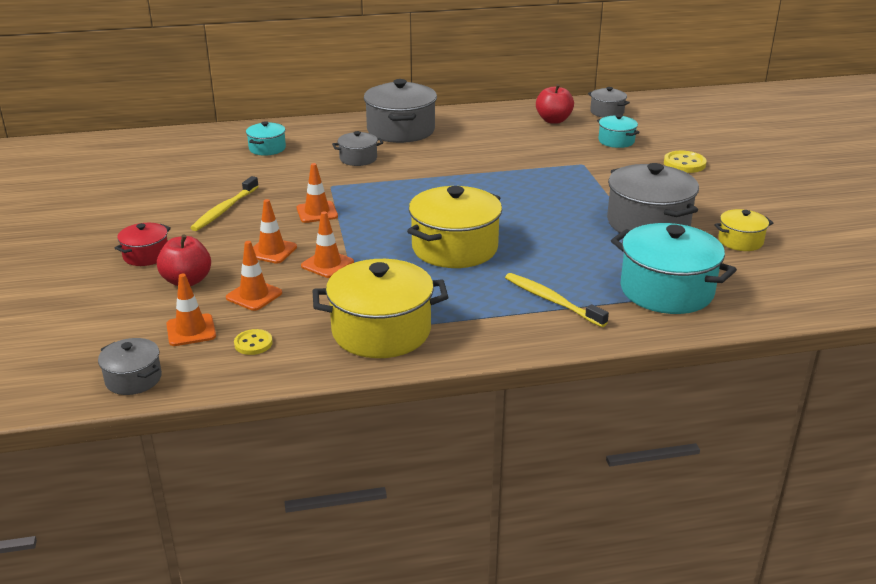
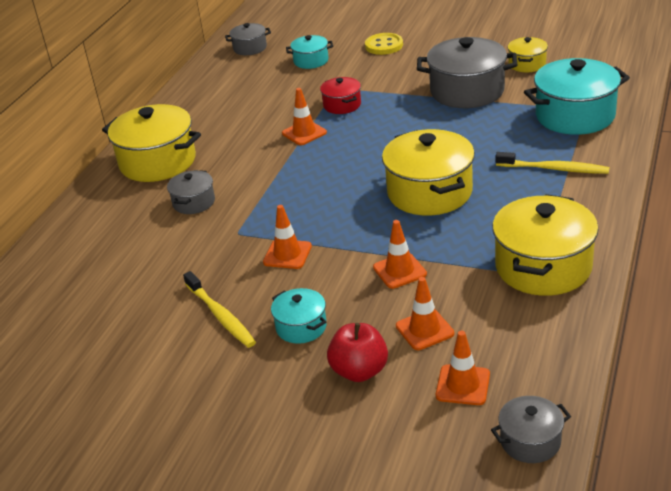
camera: 55 degrees left, 5 degrees up
(146, 255) = (276, 393): red pot -> red pot (342, 105)
(253, 343) = (515, 347): yellow button -> none
(267, 148) = (100, 256): turquoise pot -> turquoise pot (301, 327)
(271, 251) = (343, 300): orange traffic cone -> orange traffic cone (304, 133)
(401, 130) = (158, 162): grey pot -> yellow pot
(552, 301) = (554, 169): yellow toothbrush -> yellow toothbrush turned 150 degrees counterclockwise
(553, 120) = (235, 77): red apple -> none

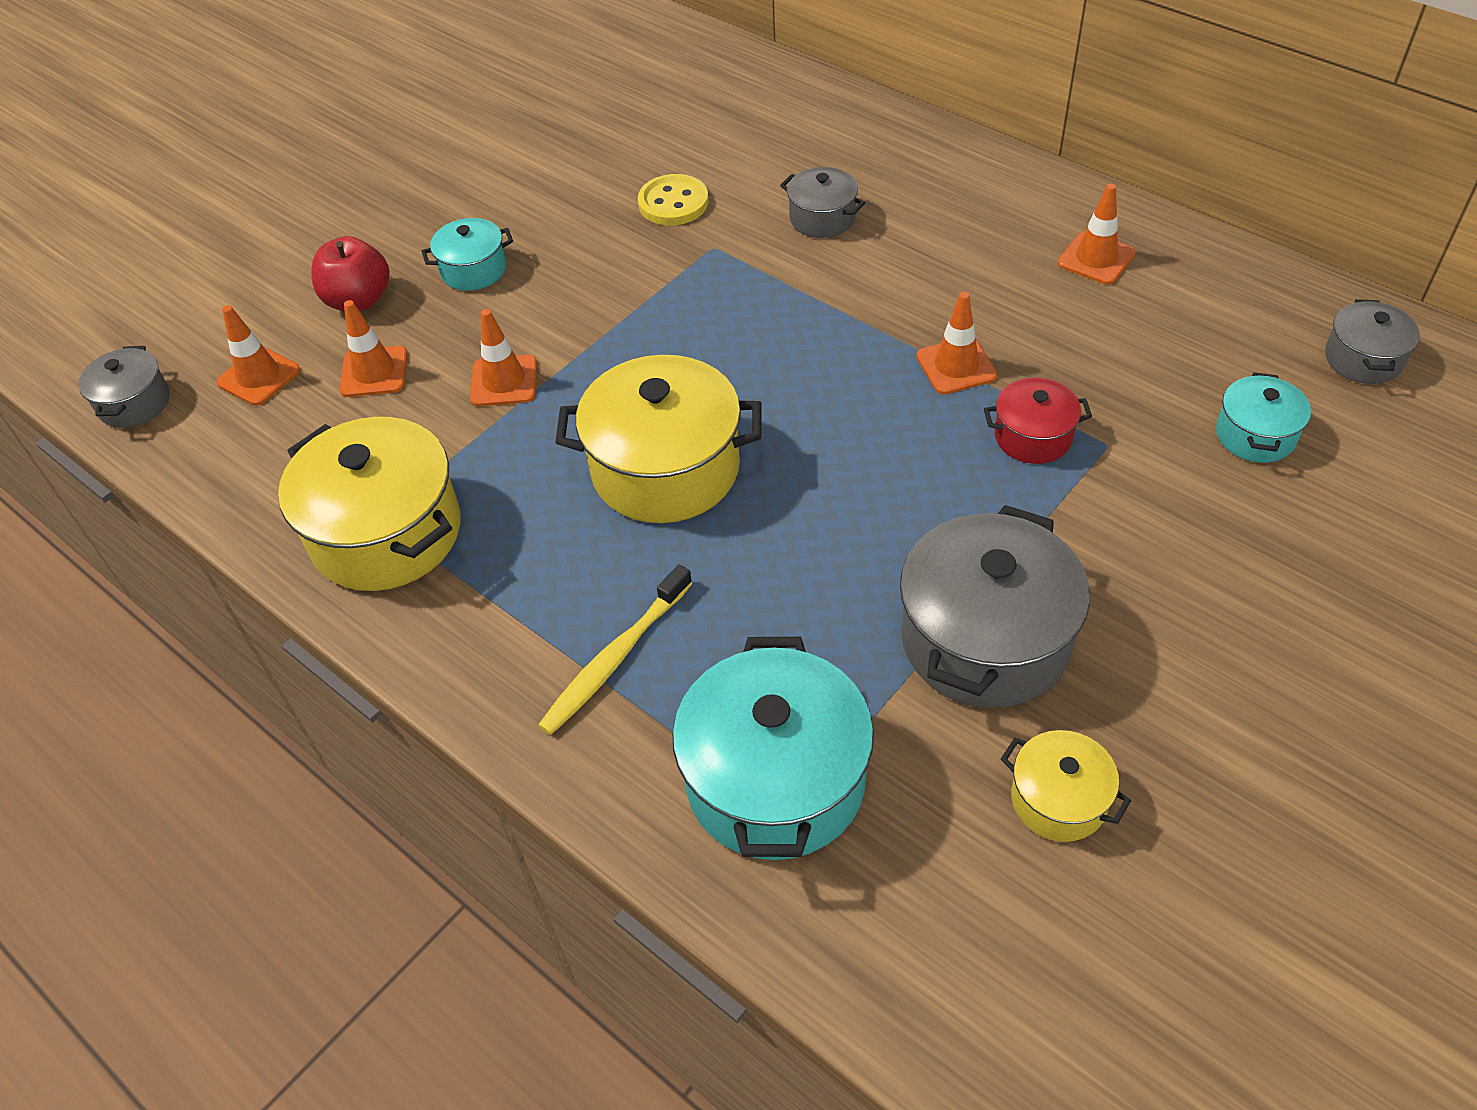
camera: 110 degrees right, 15 degrees up
(158, 162) = (964, 196): yellow pot -> none
(220, 315) = (551, 210): yellow toothbrush -> none
(287, 254) = (627, 285): orange traffic cone -> orange traffic cone (1096, 259)
(384, 45) = (1283, 570): yellow button -> yellow button (673, 203)

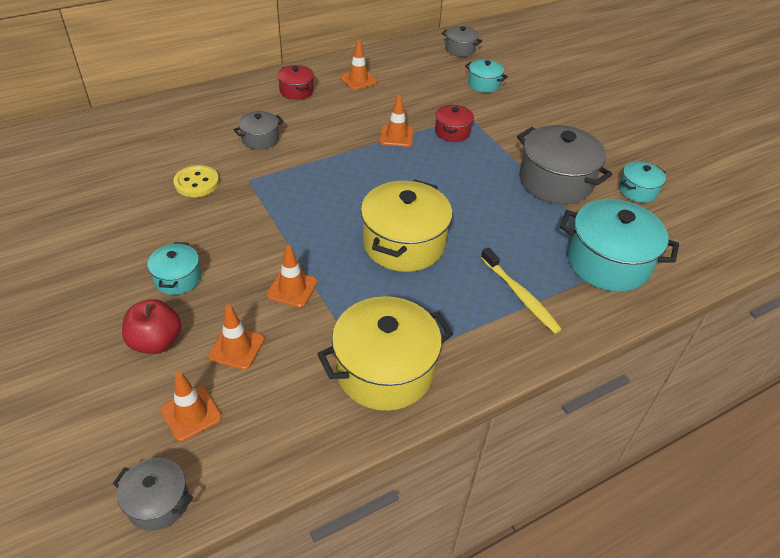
camera: 75 degrees left, 5 degrees down
(990, 202) = (296, 91): none -> red pot
(1058, 800) = (637, 190): yellow pot -> turquoise pot

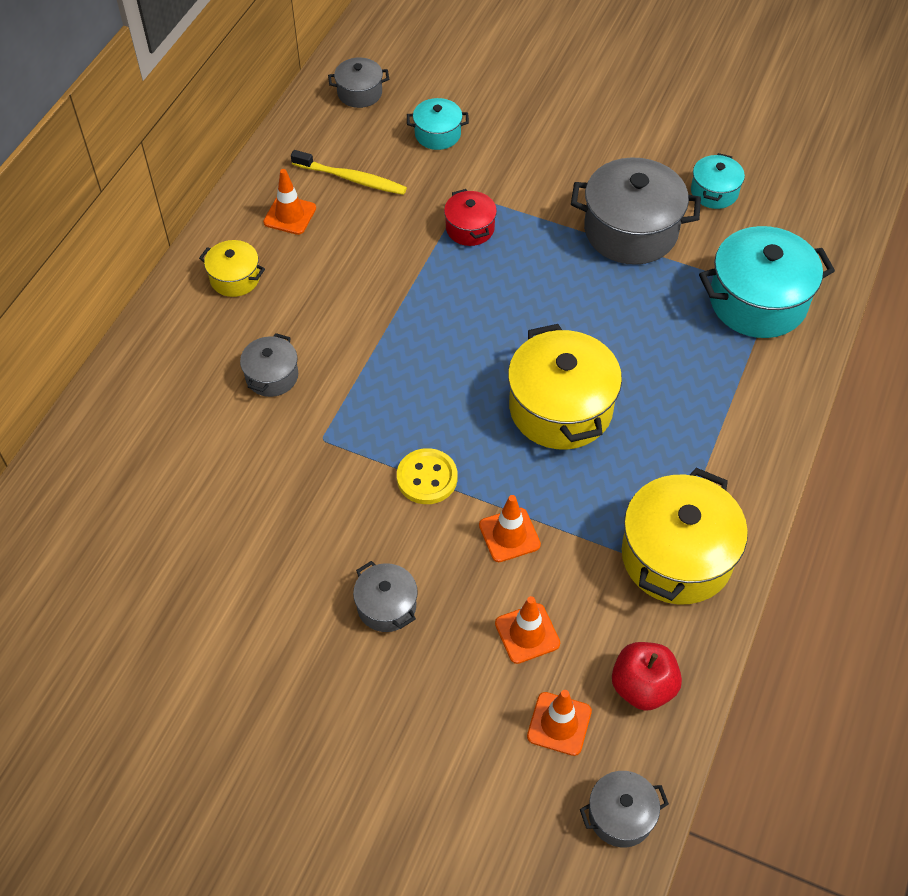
camera: 35 degrees left, 10 degrees up
(156, 342) = (446, 684): red apple -> red apple (642, 687)
(178, 278) = (386, 606): turquoise pot -> grey pot
(196, 183) = (269, 482): yellow button -> yellow button (427, 478)
(296, 91) = (235, 278): red pot -> yellow pot
(396, 136) = (417, 273): orange traffic cone -> none
(520, 295) = (716, 393): yellow toothbrush -> yellow toothbrush (351, 178)

